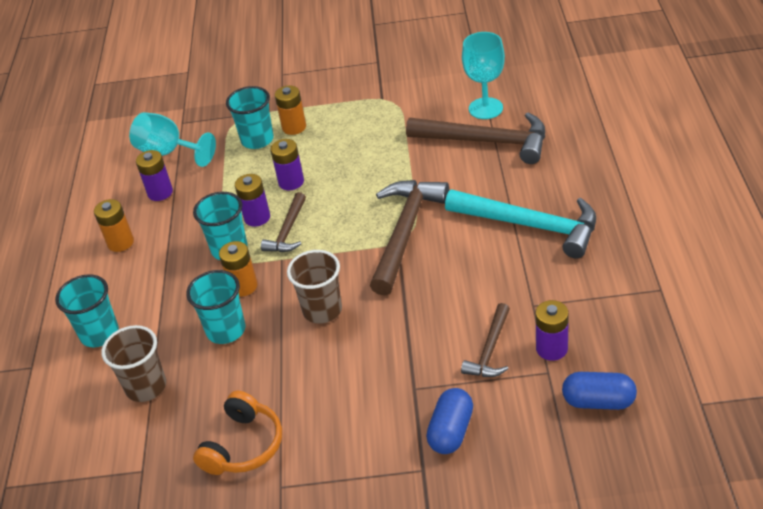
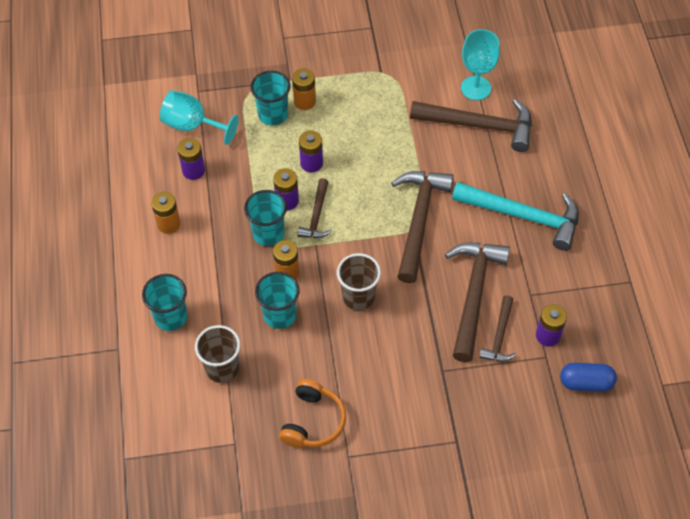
camera: 10 degrees left, 15 degrees up
(451, 431) = (475, 408): blue capsule -> none
(463, 306) = (474, 294): none -> brown hammer

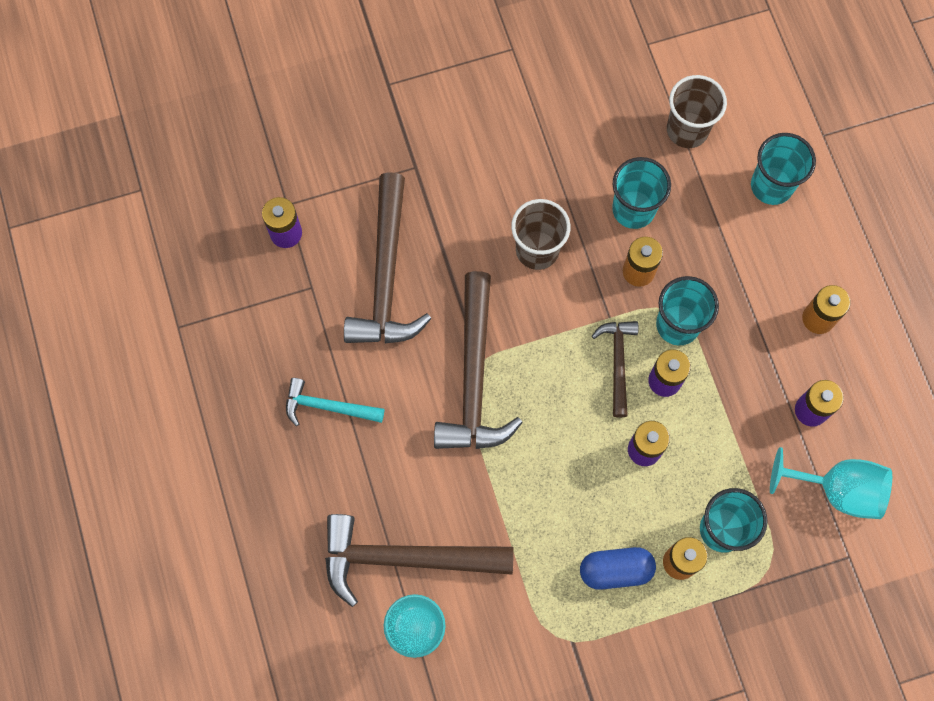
camera: 170 degrees right, 15 degrees up
(313, 421) = (561, 82): orange headphones -> none
(499, 336) = (348, 223): brown hammer -> none
(523, 216) = (328, 406): turquoise hammer -> turquoise hammer, size x0.54
(586, 383) = (236, 178): blue capsule -> blue capsule (615, 570)

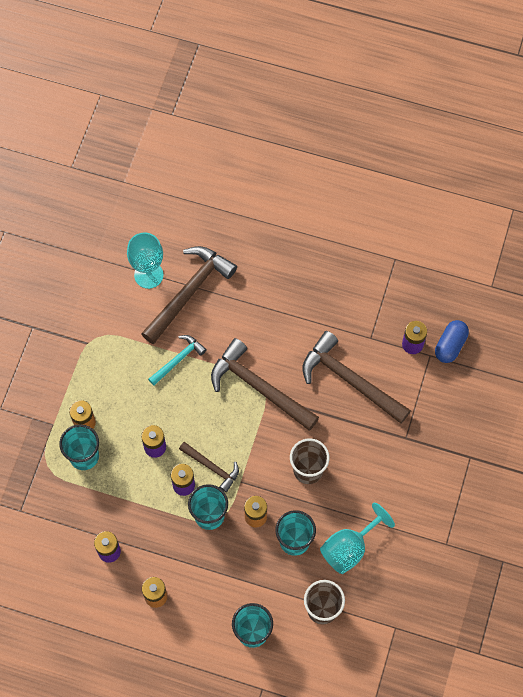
camera: 125 degrees right, 5 degrees down
(328, 406) = (297, 305): turquoise hammer -> turquoise hammer (178, 360)
(615, 570) = (105, 388): blue capsule -> blue capsule (450, 345)
(837, 490) = (57, 532): turquoise goblet -> turquoise goblet (349, 548)

